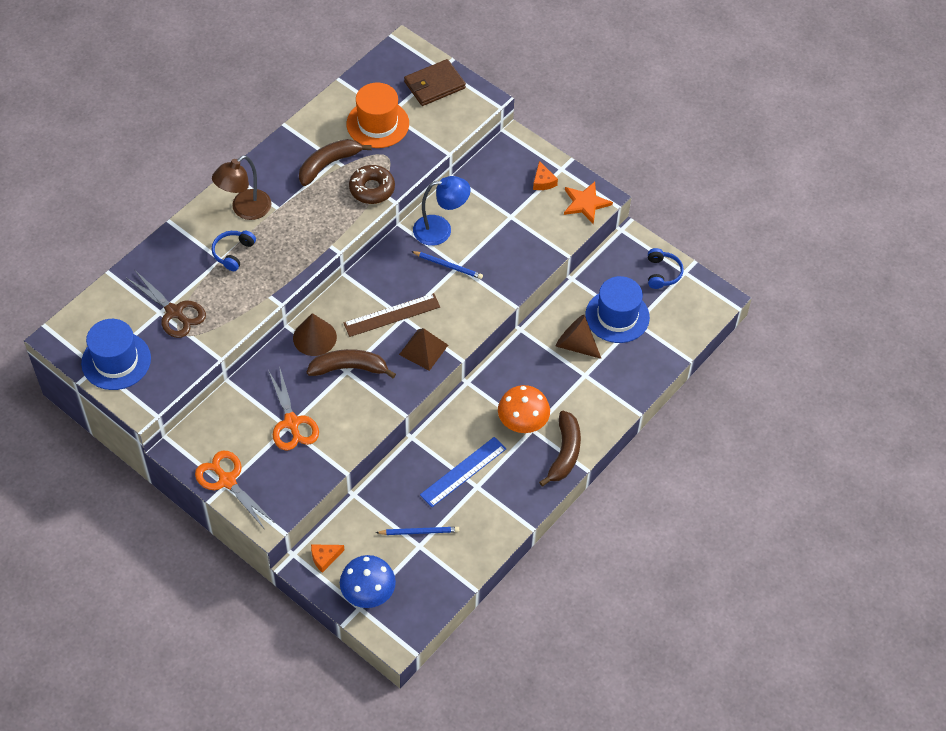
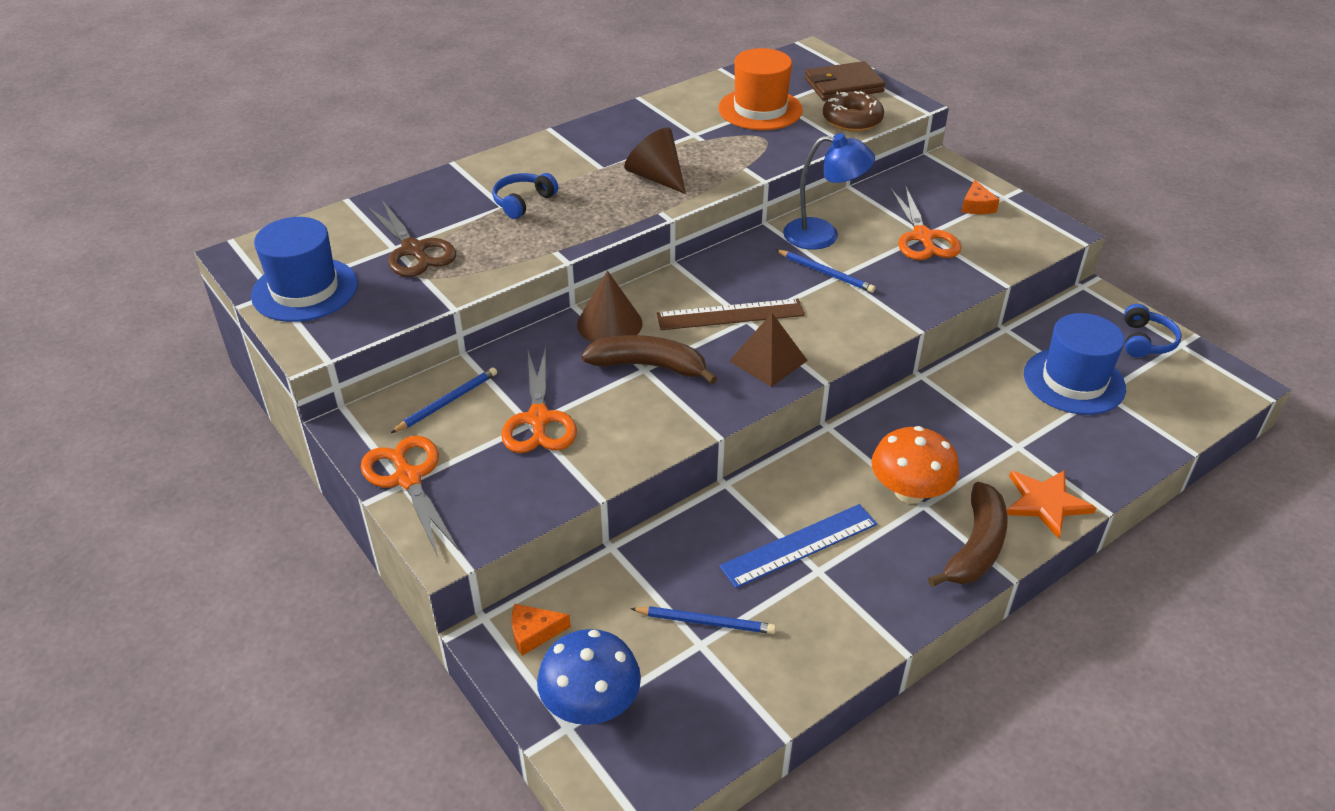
camera: 15 degrees right, 15 degrees down
(230, 420) = (447, 402): none -> blue pencil
(245, 210) = (557, 164): brown lamp -> none
(328, 164) = (684, 137): brown banana -> none
(372, 189) = (735, 165): brown donut -> brown donut (852, 120)
(509, 219) = (923, 237): none -> orange scissors
(575, 344) = (1005, 406): brown cone -> brown cone (656, 177)
(585, 203) = (1037, 234): orange star -> orange star (1045, 503)

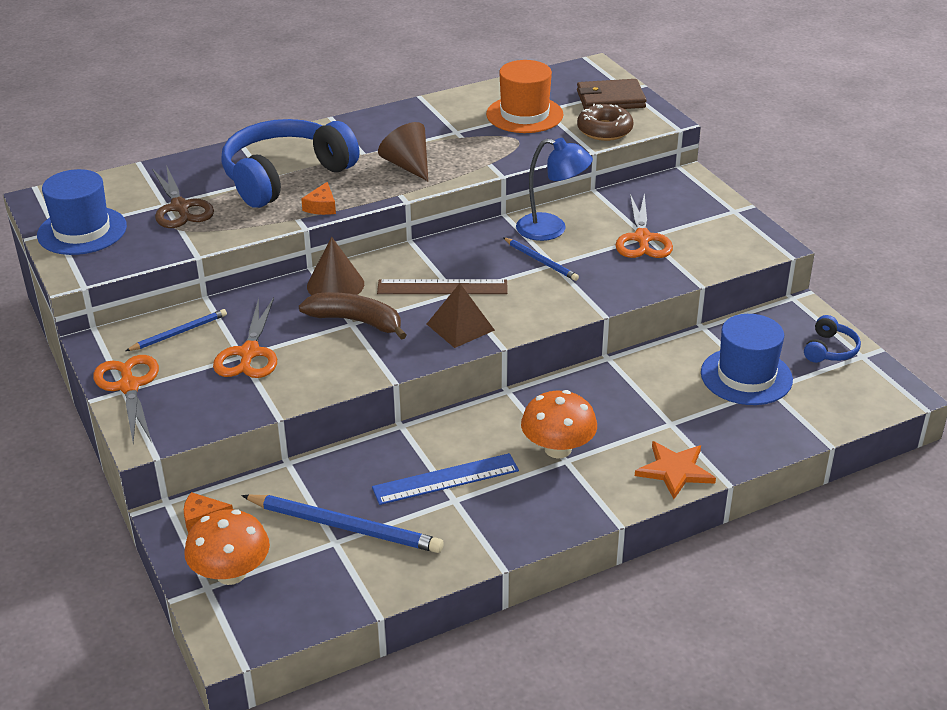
camera: 10 degrees right, 5 degrees down
(523, 202) = (285, 176): blue headphones -> blue headphones, size x2.34
(591, 704) = (231, 573): blue mushroom -> orange mushroom
(705, 622) = (345, 526): blue pencil -> blue pencil, size x1.76
(975, 547) = (597, 497): brown banana -> none
(977, 206) = (705, 216): orange cheese -> orange cheese (321, 206)

